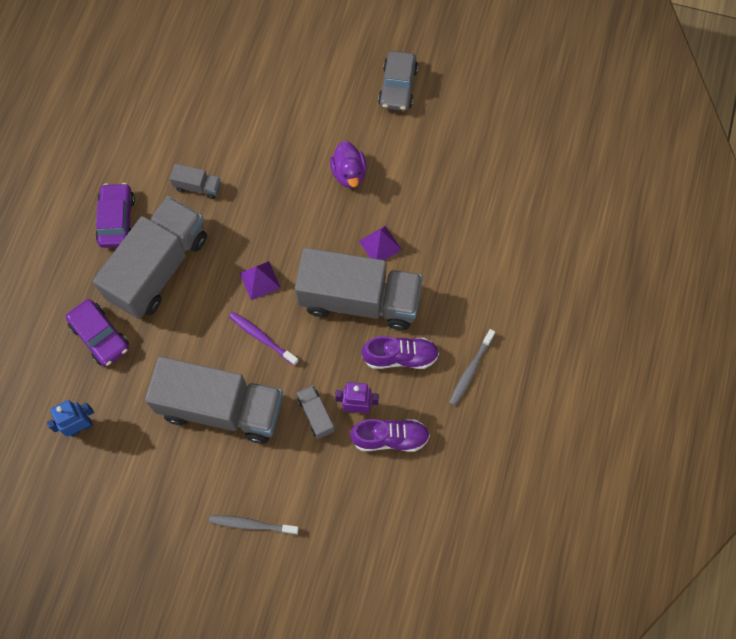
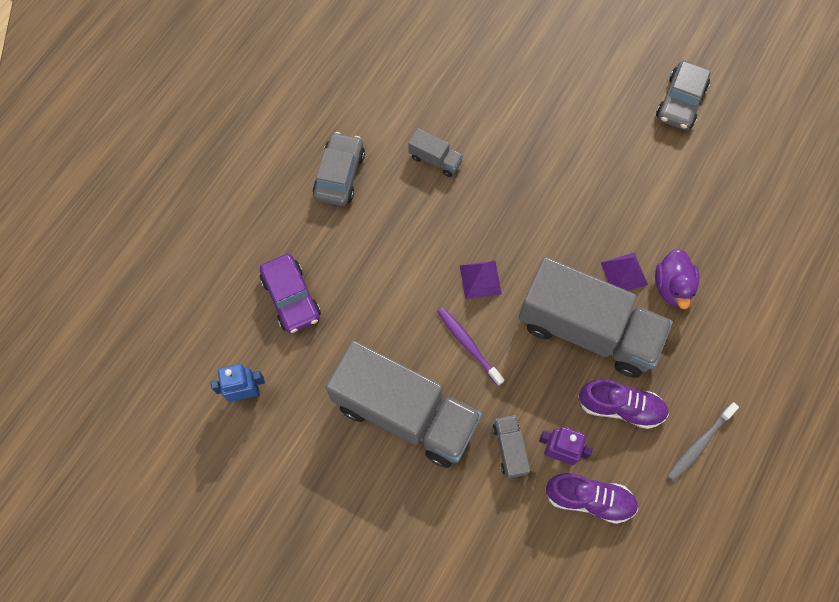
camera: 15 degrees right, 0 degrees up
(117, 220) = (339, 175): purple car -> grey car
(158, 268) = (372, 238): grey truck -> none
(251, 524) = (408, 557): grey toothbrush -> none
(349, 173) = (605, 184): purple duck -> purple duck (672, 286)

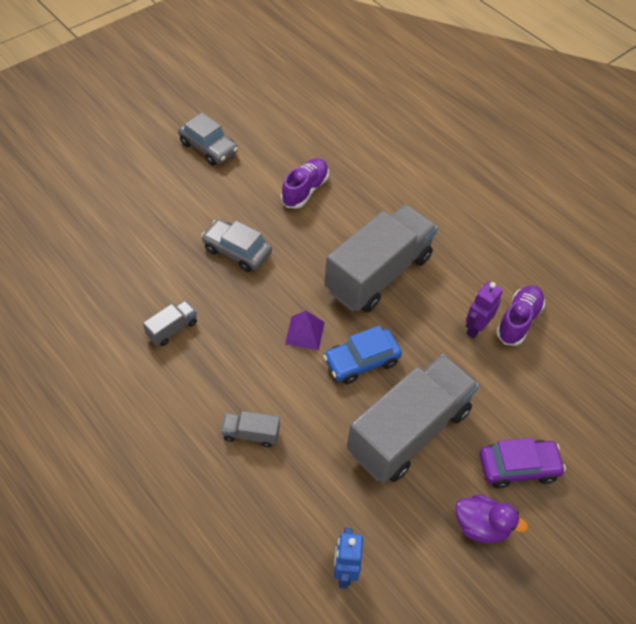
camera: 75 degrees left, 15 degrees down
(291, 297) = (259, 496): purple car -> purple car (518, 467)
(339, 175) = (147, 413): grey car -> grey car (237, 251)
(468, 345) = (361, 361): purple toothbrush -> blue car
(509, 449) = (463, 361): grey truck -> grey truck (251, 434)
(620, 407) = (449, 275): purple shoe -> purple shoe (305, 190)
(624, 273) = (339, 234): purple pyramid -> none
(672, 286) = (362, 209): purple duck -> purple duck (481, 526)
(699, 444) = (492, 238): grey toothbrush -> none

